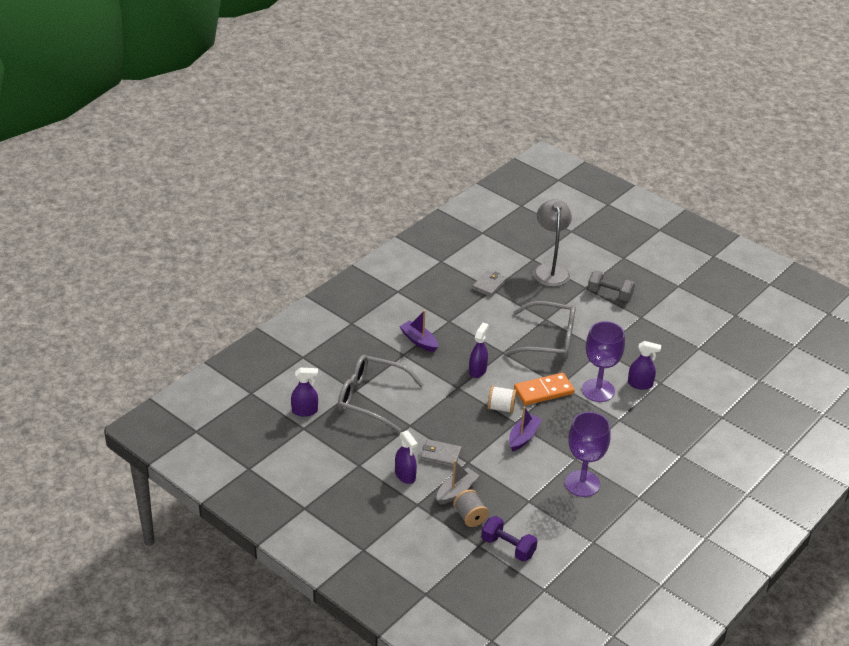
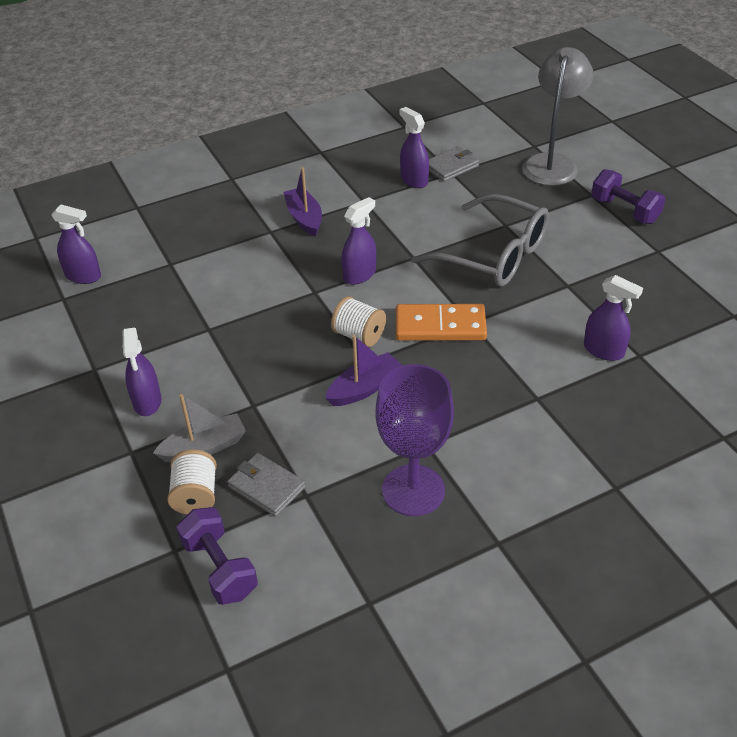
camera: 25 degrees right, 5 degrees up
(371, 398) = (183, 279): grey glasses -> none
(440, 455) = (221, 384): grey wallet -> grey wallet (266, 487)
(470, 517) = (195, 495): grey spool -> white spool
(471, 299) = (414, 180): none -> purple spray bottle
(598, 390) = (528, 344): purple goblet -> none
(609, 294) = (624, 210): grey dumbbell -> purple dumbbell

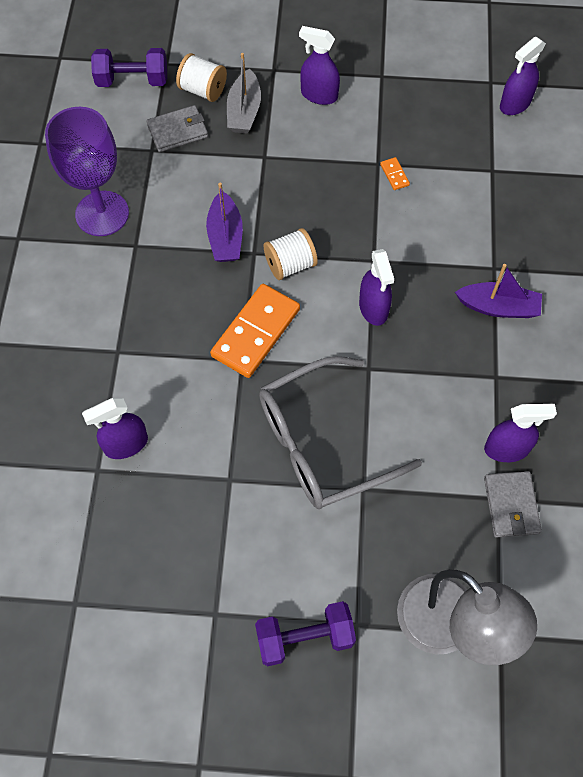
camera: 120 degrees right, 20 degrees up
(214, 314) = (394, 175): none -> orange domino

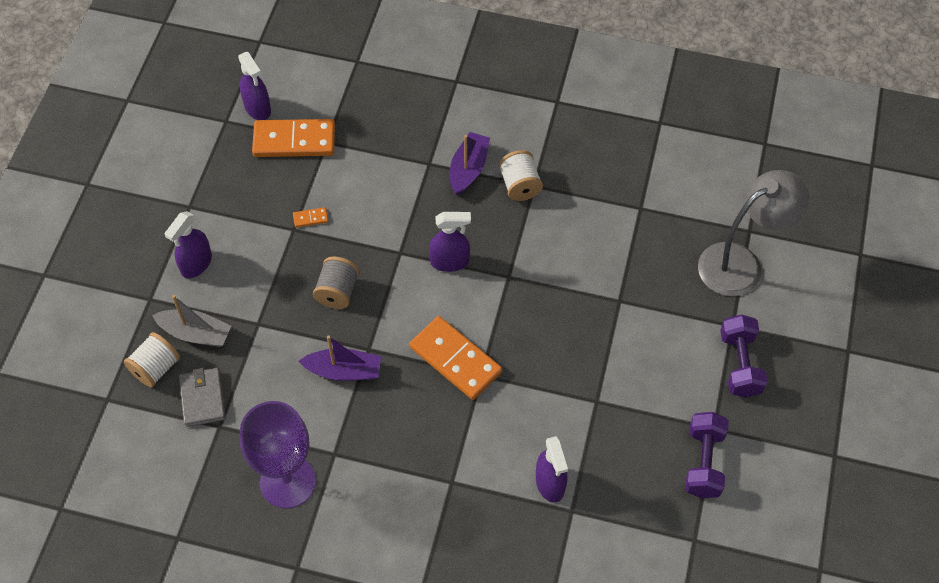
camera: 80 degrees left, 5 degrees down
(132, 80) = (120, 435): purple dumbbell -> purple dumbbell (703, 462)
(290, 264) = (389, 320): white spool -> white spool (520, 185)
(314, 214) = (337, 292): none -> grey spool
(322, 443) = (574, 324): grey glasses -> none
(485, 142) = (294, 140): none -> orange domino
(507, 449) = (599, 192): purple spray bottle -> none
(511, 505) = (647, 200): grey wallet -> none

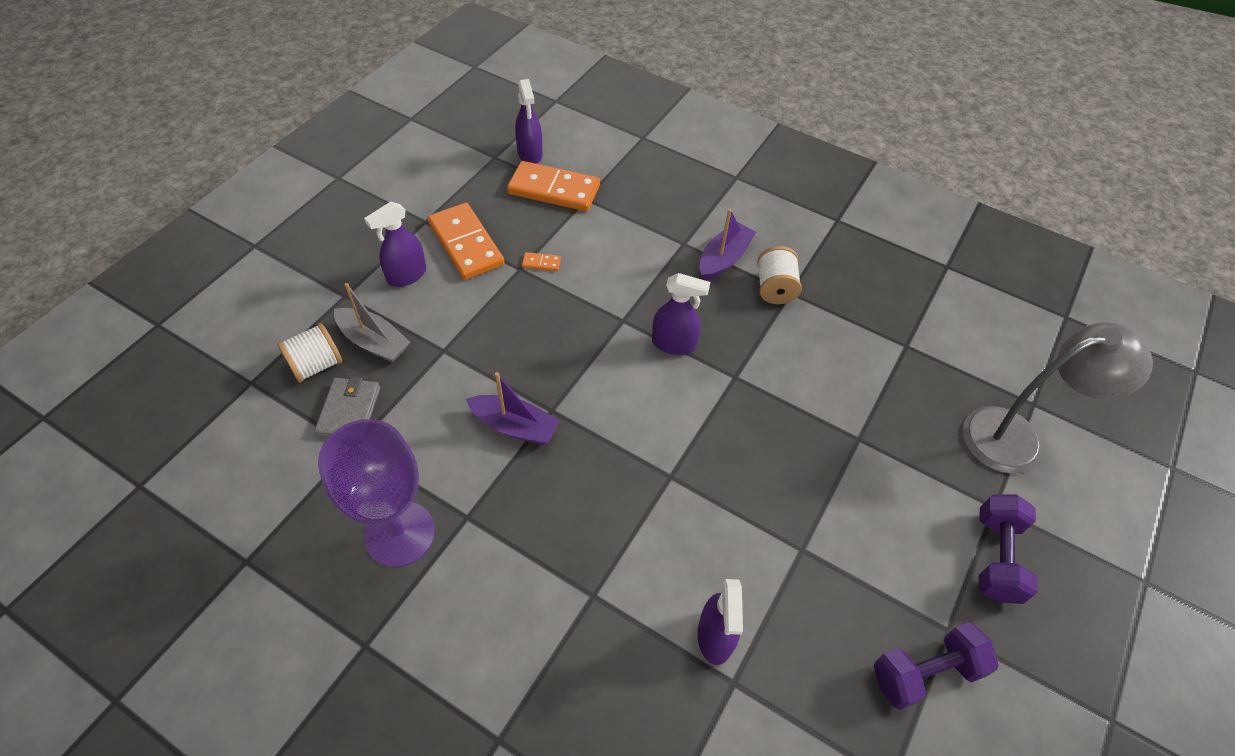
camera: 15 degrees right, 5 degrees down
(337, 292) = (541, 341): grey spool -> none
(455, 359) = (646, 450): orange domino -> orange domino (466, 244)
(703, 462) = (925, 672): purple dumbbell -> purple dumbbell turned 45 degrees clockwise

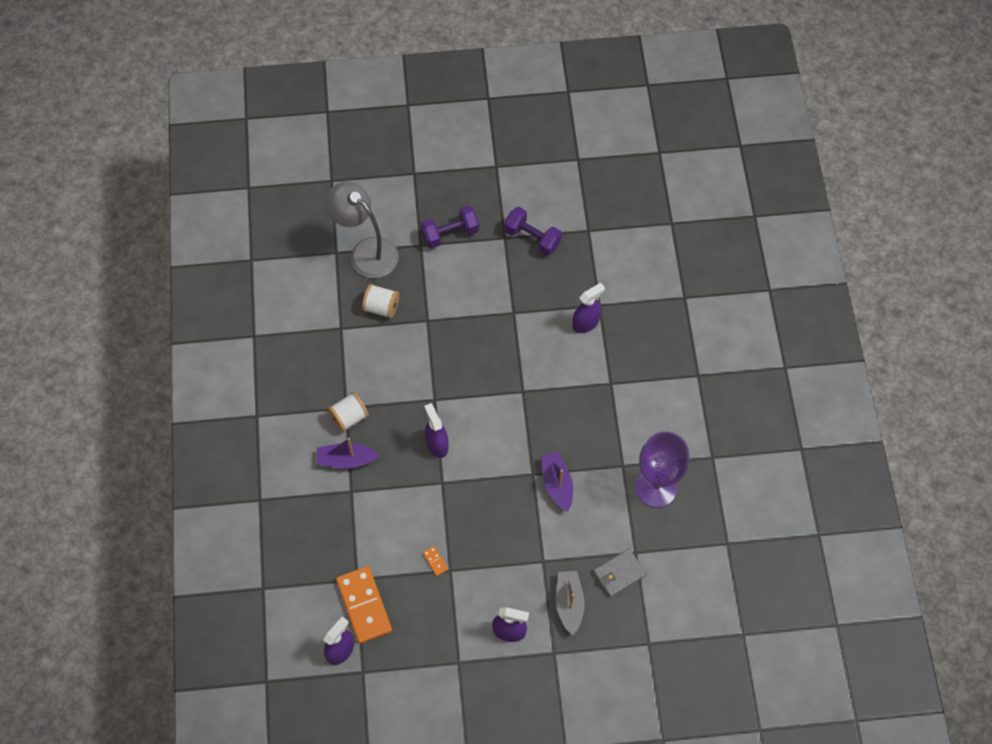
camera: 125 degrees left, 10 degrees up
(316, 365) = (609, 619): white spool -> white spool (381, 307)
(466, 244) = (456, 619): orange domino -> none

